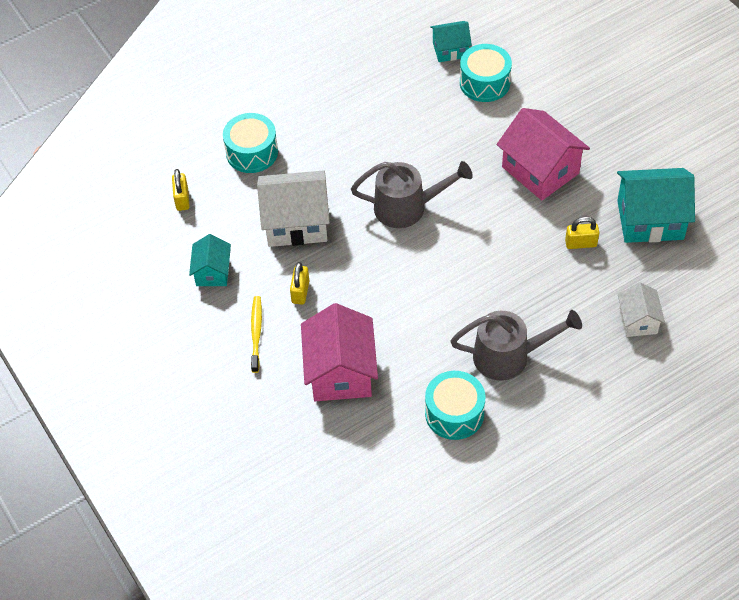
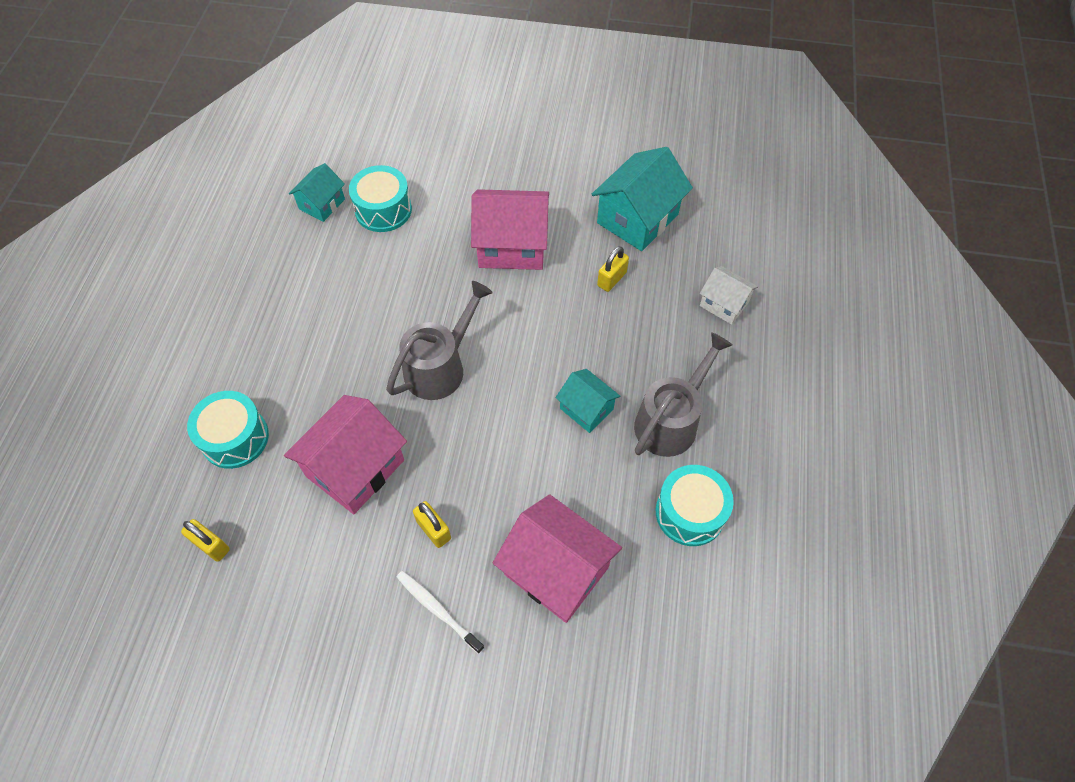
camera: 50 degrees left, 5 degrees up
(212, 272) = (325, 590): turquoise house -> turquoise house (586, 409)
(256, 333) = (437, 610): yellow toothbrush -> white toothbrush
(296, 223) = (355, 468): white house -> pink house

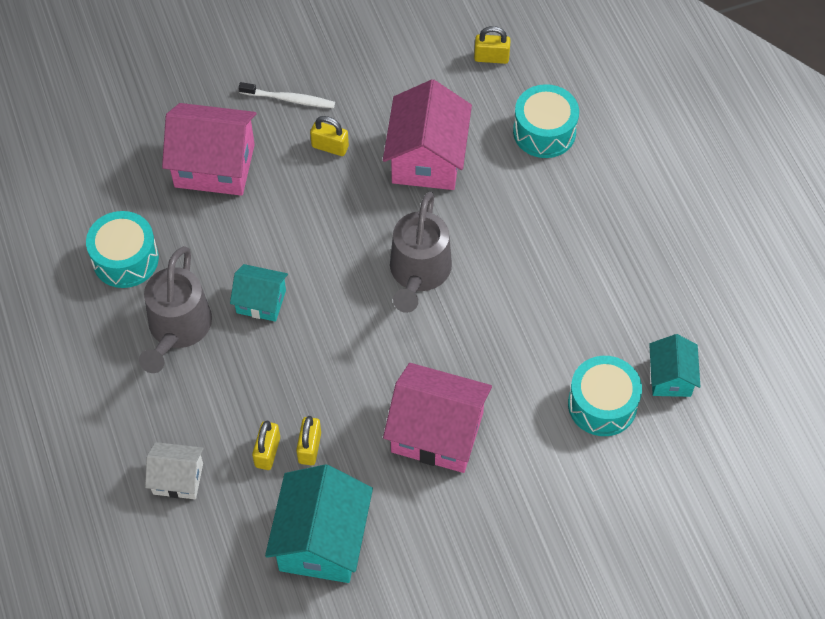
camera: 150 degrees right, 0 degrees up
(512, 246) = (437, 432): pink house -> pink house turned 45 degrees clockwise
(645, 291) = (267, 452): none -> yellow padlock

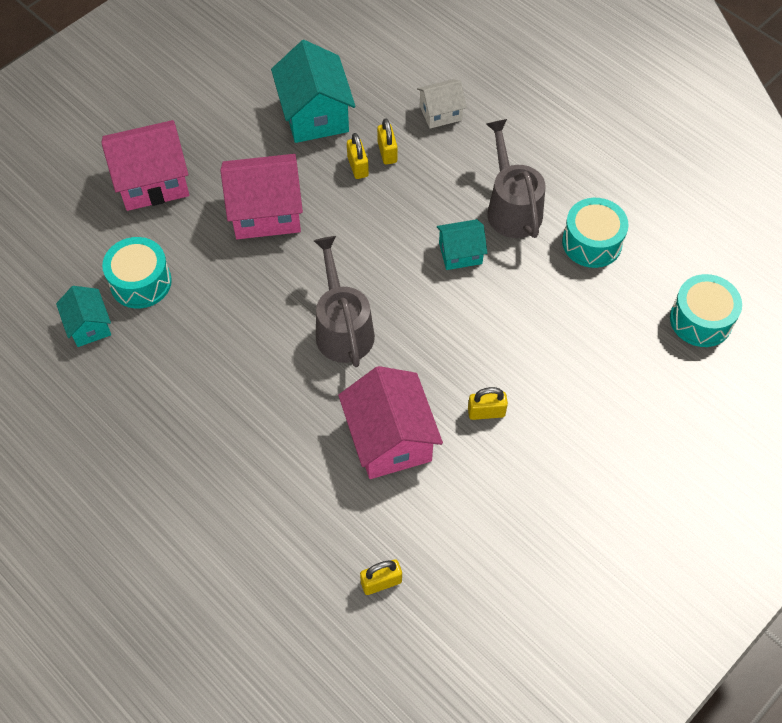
camera: 155 degrees right, 0 degrees up
(214, 165) = (577, 350): pink house -> pink house (152, 181)
(289, 99) = (554, 445): white toothbrush -> none
(544, 132) = (289, 516): turquoise drum -> turquoise drum (701, 320)

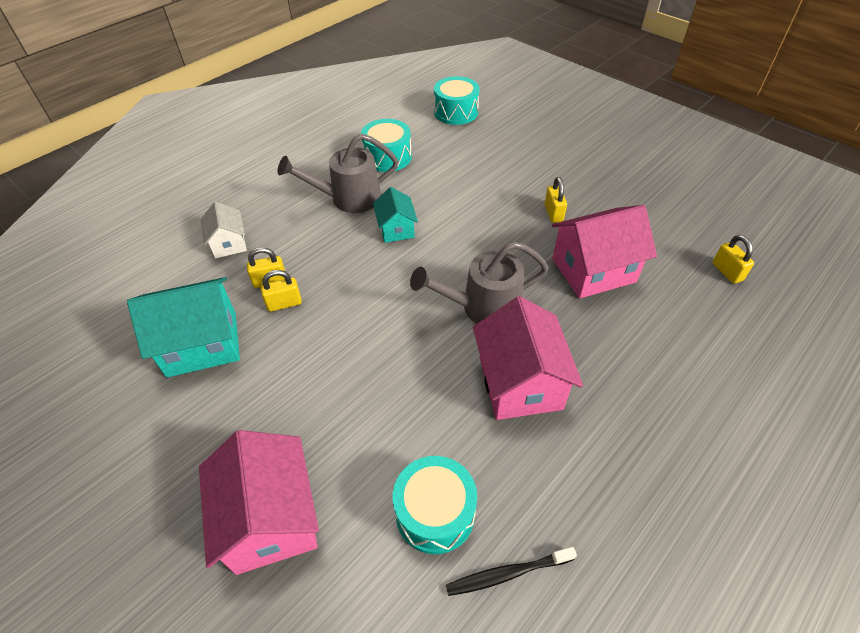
camera: 90 degrees left, 10 degrees down
(89, 326) = (507, 573): turquoise house -> black toothbrush
(266, 212) = (336, 382): pink house -> pink house (520, 382)

